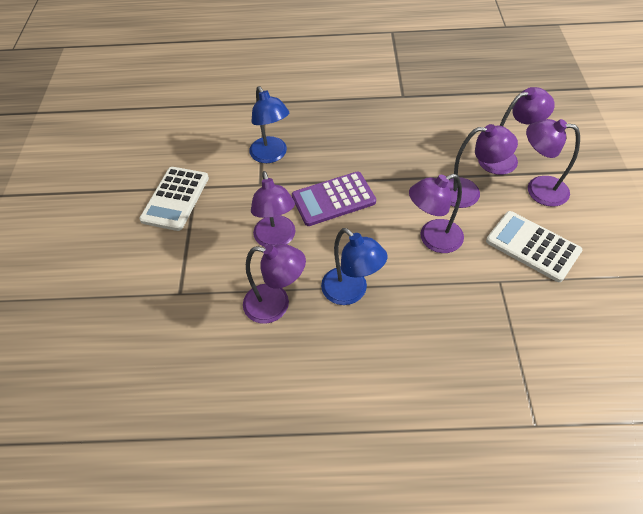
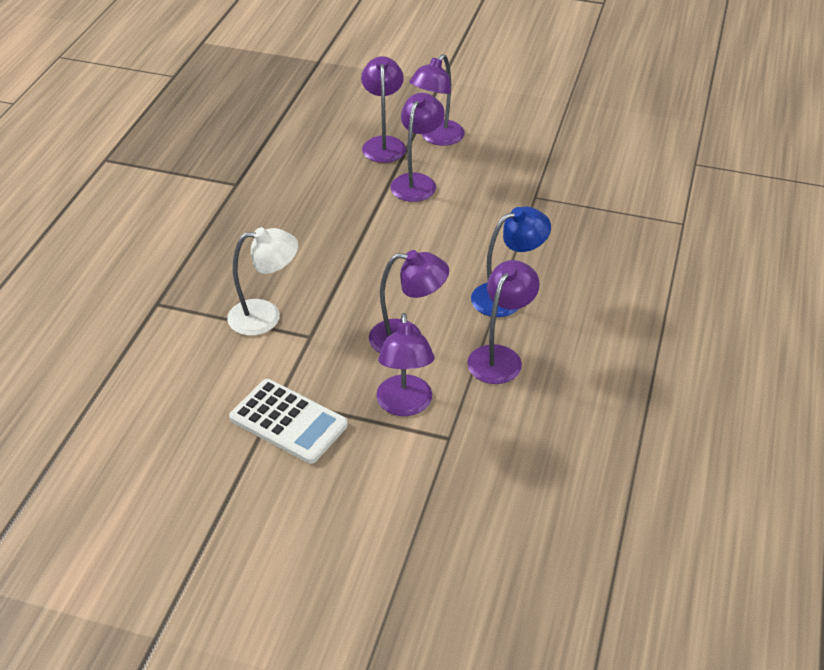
camera: 75 degrees left, 10 degrees down
(271, 155) = (265, 316): blue lamp -> white lamp
(333, 199) = (371, 279): purple calculator -> none
(433, 239) = (465, 223): purple lamp -> purple lamp (405, 405)
(532, 246) = (504, 165): white calculator -> none

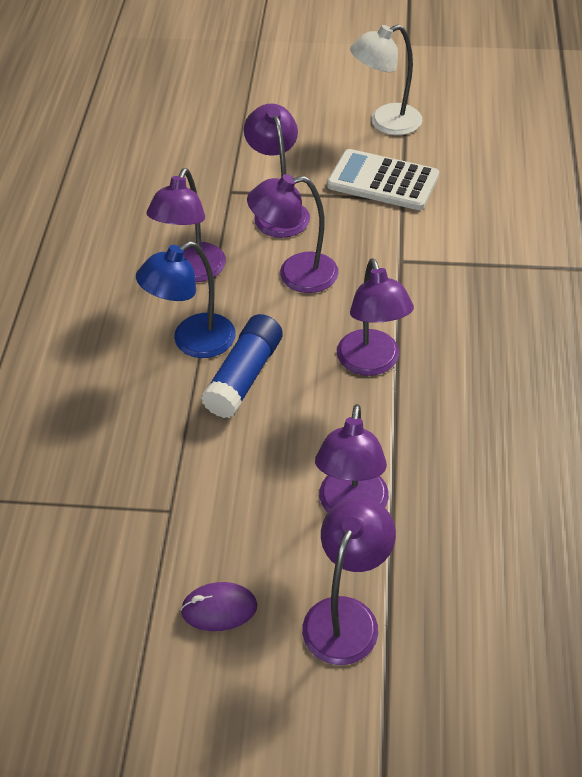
camera: 170 degrees right, 5 degrees up
(265, 316) = (459, 274): white lamp -> white lamp (385, 123)
(384, 144) = (430, 584): purple lamp -> purple lamp (372, 363)
(470, 266) = (244, 377): none -> blue glue stick
(509, 150) = (219, 609): none -> purple mouse

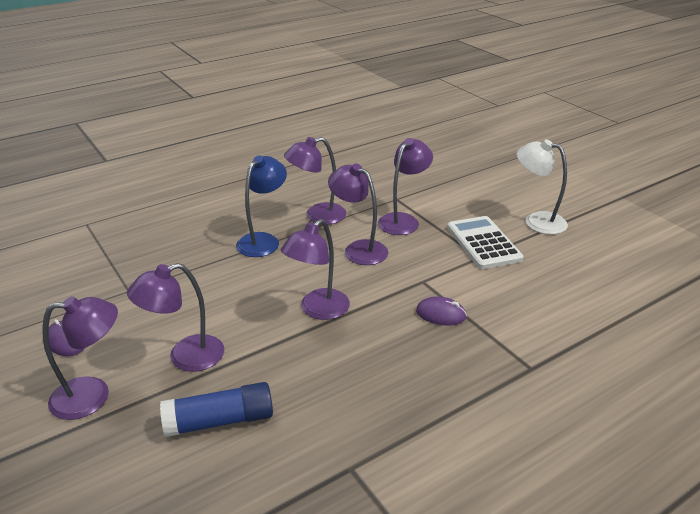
camera: 50 degrees right, 15 degrees down
(193, 342) = (263, 240): blue lamp -> blue lamp turned 105 degrees clockwise
(244, 377) = (255, 269): blue glue stick -> blue glue stick (220, 421)
(463, 279) = (441, 314): none -> purple mouse

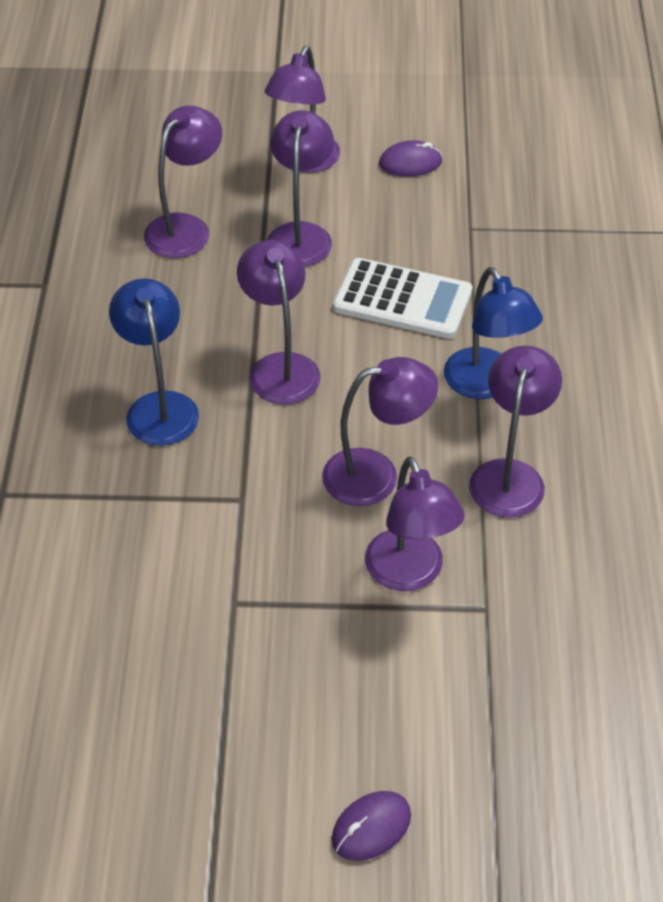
camera: 125 degrees right, 15 degrees up
(220, 421) = (186, 228): blue glue stick -> purple lamp
(397, 341) = (159, 406): none -> blue lamp
(441, 314) = (163, 474): purple mouse -> purple mouse (371, 828)
(483, 243) = (261, 633): white calculator -> white calculator (402, 300)
(537, 221) = (253, 760): white lamp -> none

